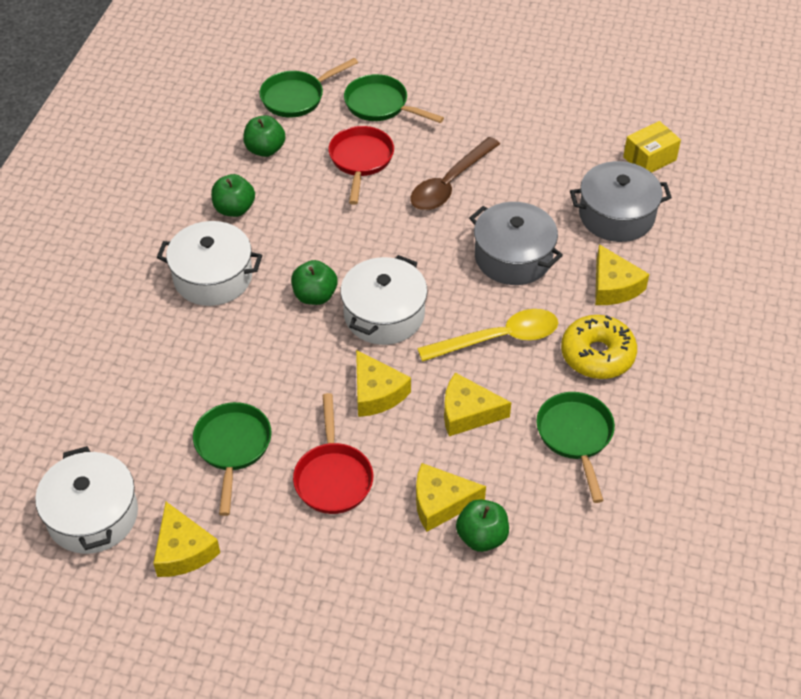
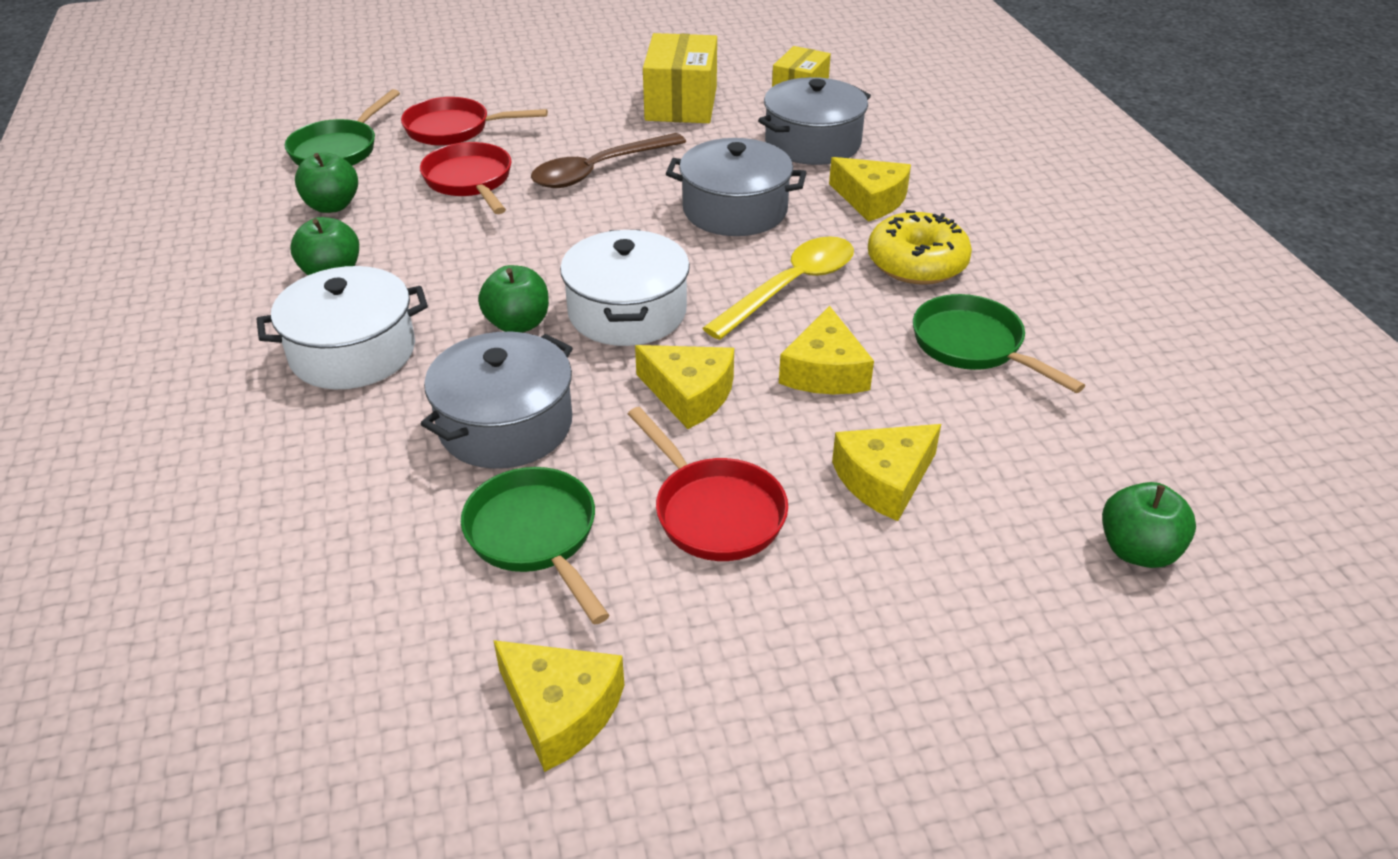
camera: 30 degrees left, 10 degrees down
(92, 515) = (362, 731): white pot -> none
(262, 367) = (505, 425): none -> grey pot
(381, 105) = (454, 129): green pan -> red pan
(449, 183) = (599, 170): brown spoon -> brown spoon turned 45 degrees clockwise
(467, 413) = (825, 371): yellow cheese -> yellow cheese turned 60 degrees counterclockwise
(481, 537) = (972, 496): green apple -> green apple (1137, 551)
(552, 138) = (681, 103): none -> yellow box

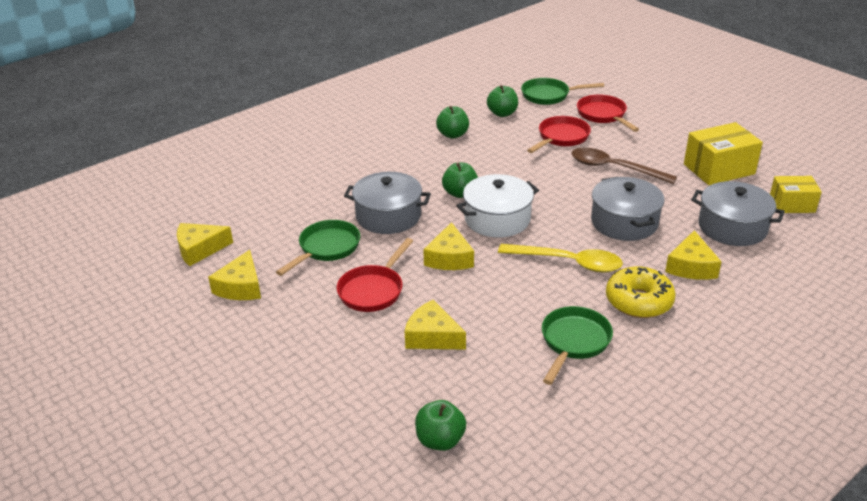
camera: 65 degrees right, 5 degrees down
(353, 352) = (405, 162): white pot -> none
(825, 371) = (503, 294): yellow cheese -> yellow cheese (200, 249)

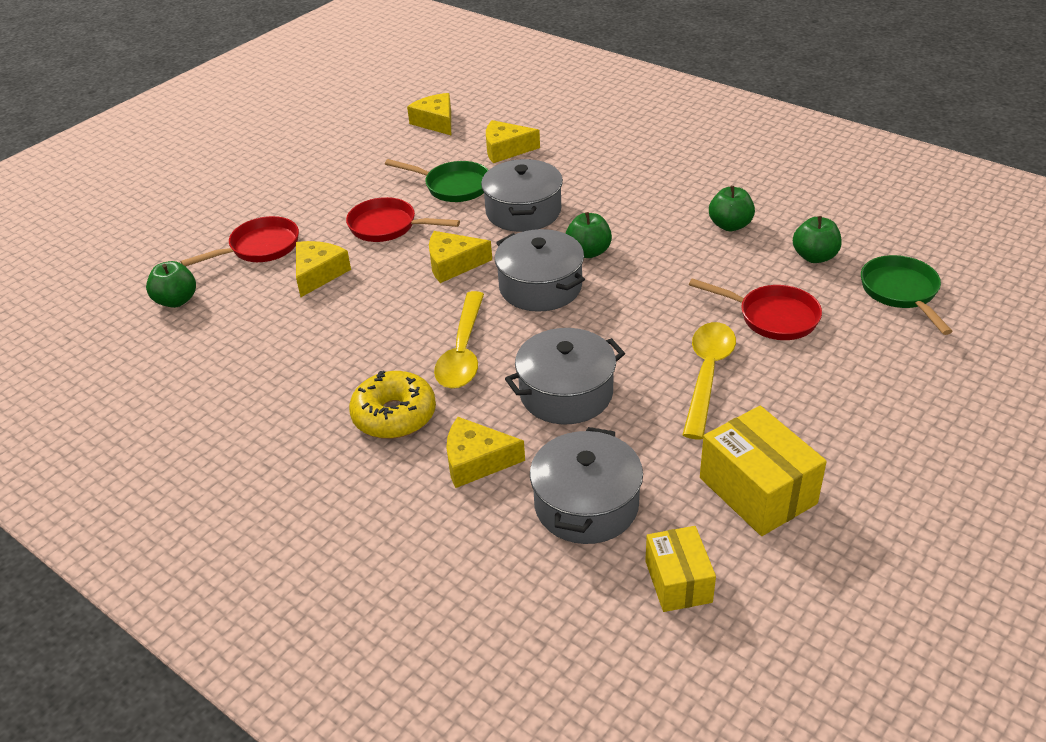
camera: 80 degrees right, 5 degrees up
(241, 287) = (382, 155): yellow cheese -> yellow cheese (506, 149)
(497, 219) = (540, 287): white pot -> grey pot
(573, 342) = (315, 369): green pan -> none
(603, 115) = (869, 353): red pan -> red pan (260, 248)
(614, 168) = (707, 375): brown spoon -> yellow spoon

